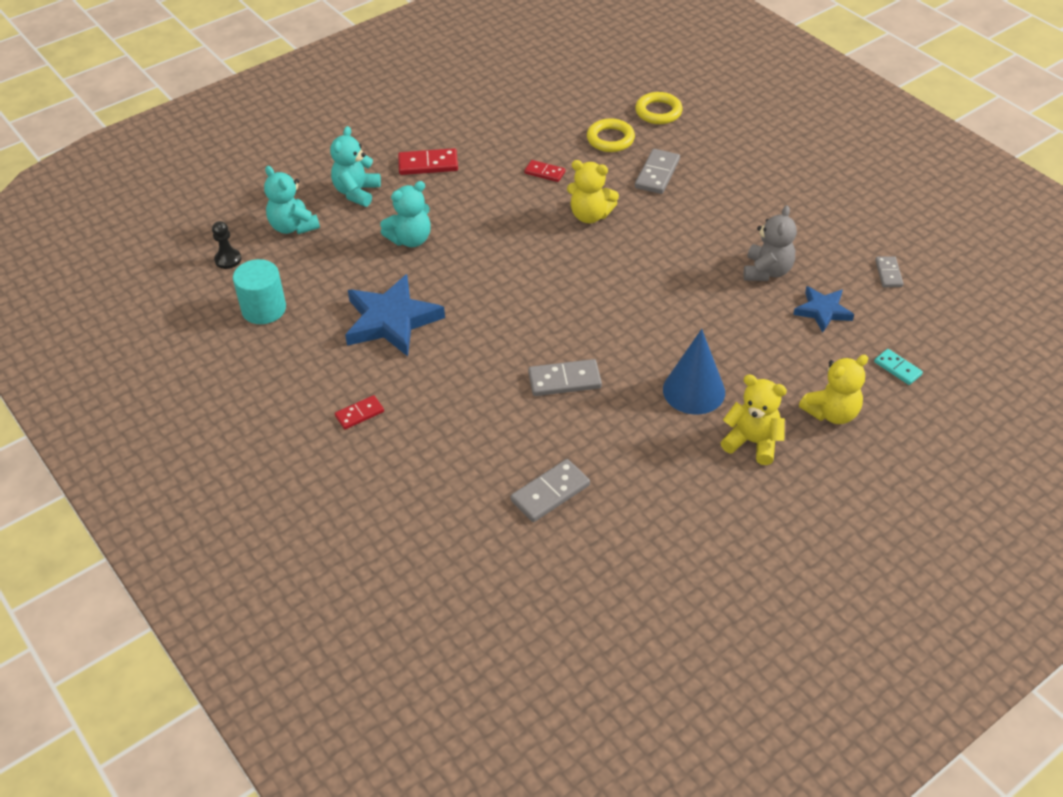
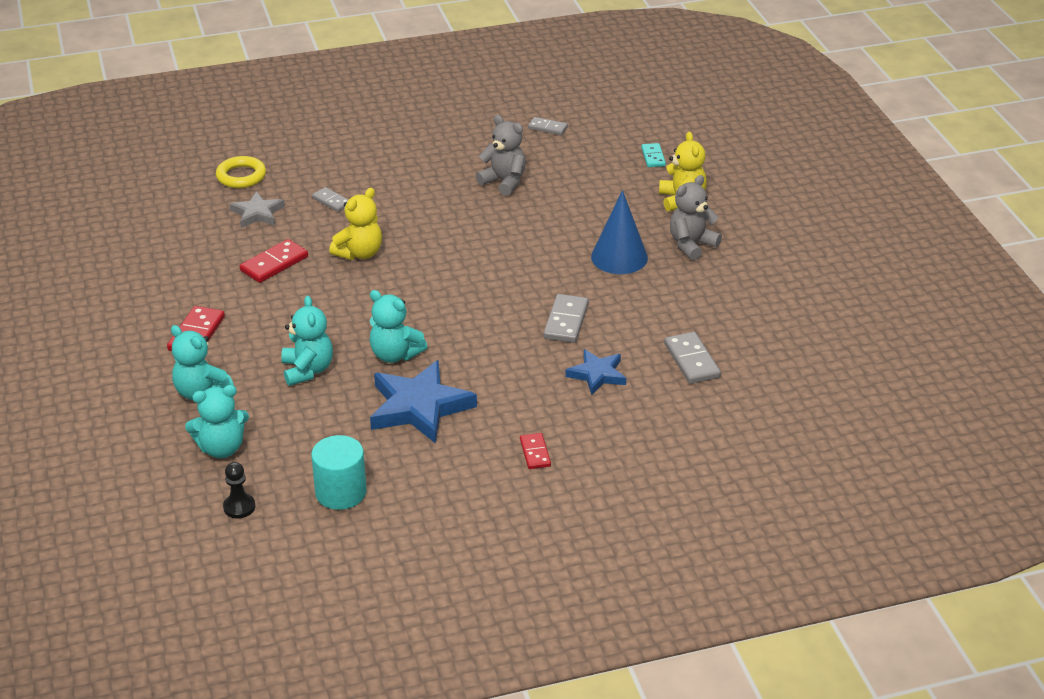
camera: 70 degrees left, 10 degrees down
(456, 283) = (395, 355): none -> turquoise teddy bear
(544, 172) = (274, 264): red domino -> red domino, size x1.58
(610, 139) = (257, 213): yellow ring -> grey star
(657, 174) = (331, 201): grey domino -> grey domino, size x0.63
(752, 442) = (691, 245): yellow teddy bear -> grey teddy bear
(822, 311) = (569, 170): blue star -> blue star (597, 374)
(897, 368) = (653, 157): turquoise domino -> turquoise domino turned 75 degrees counterclockwise

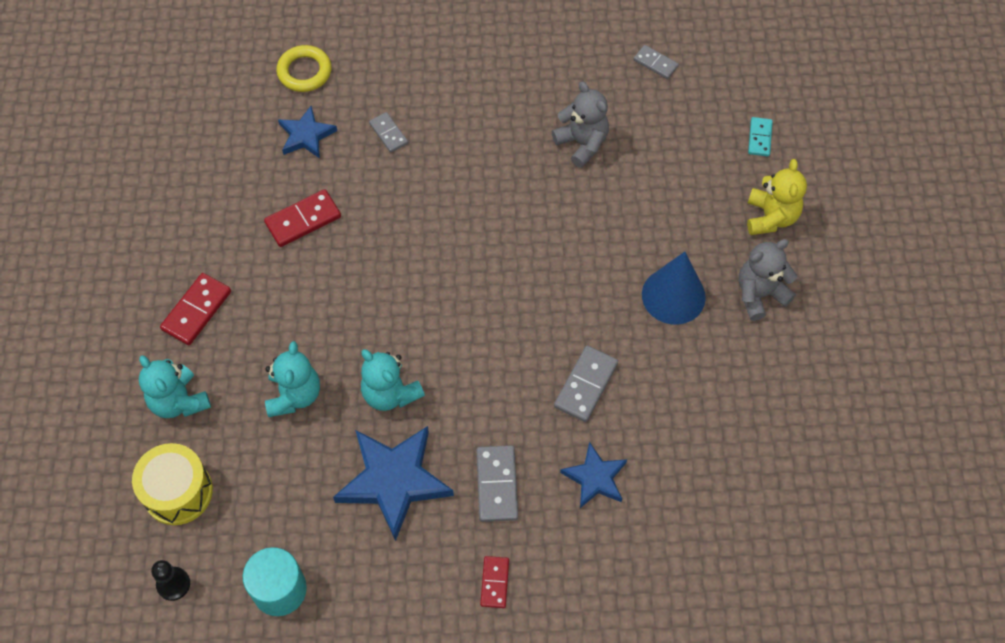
camera: 15 degrees right, 25 degrees up
(221, 448) = (178, 492): turquoise teddy bear -> yellow drum
(257, 213) = (306, 135): grey star -> blue star
(359, 253) = (396, 224): yellow teddy bear -> none
(692, 360) = (704, 482): grey domino -> grey domino (497, 484)

